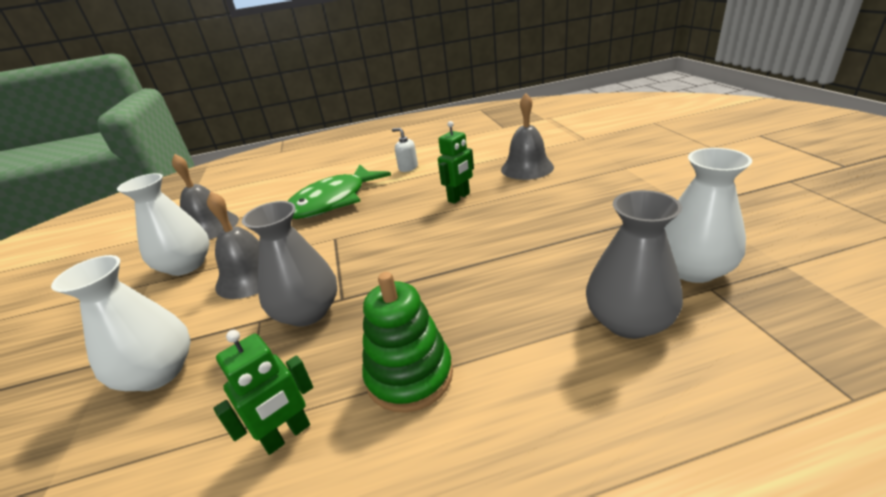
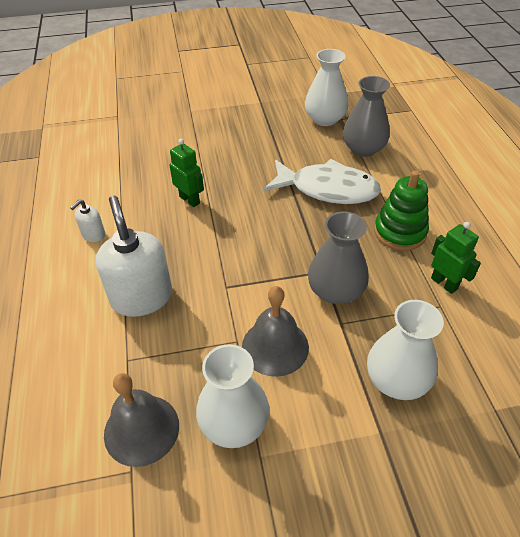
camera: 90 degrees left, 15 degrees up
(333, 201) = (141, 297): green fish -> white soap dispenser
(500, 289) = (327, 189): none -> white fish
(527, 168) = (156, 155): grey bell -> none

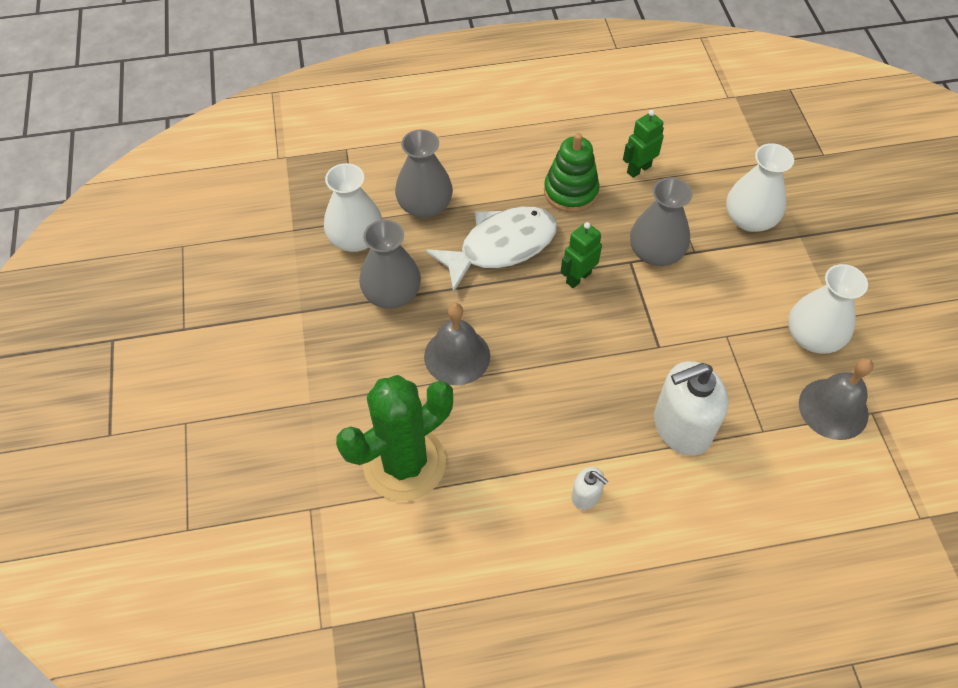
camera: 90 degrees left, 10 degrees up
(139, 148) = (404, 463): none -> green cactus
(190, 200) = (519, 390): green robot -> green robot (578, 277)
(275, 346) = (729, 304): grey bell -> grey bell (457, 356)
(277, 137) = (392, 293): none -> grey vase
(327, 189) = (501, 247): white fish -> white fish turned 45 degrees clockwise

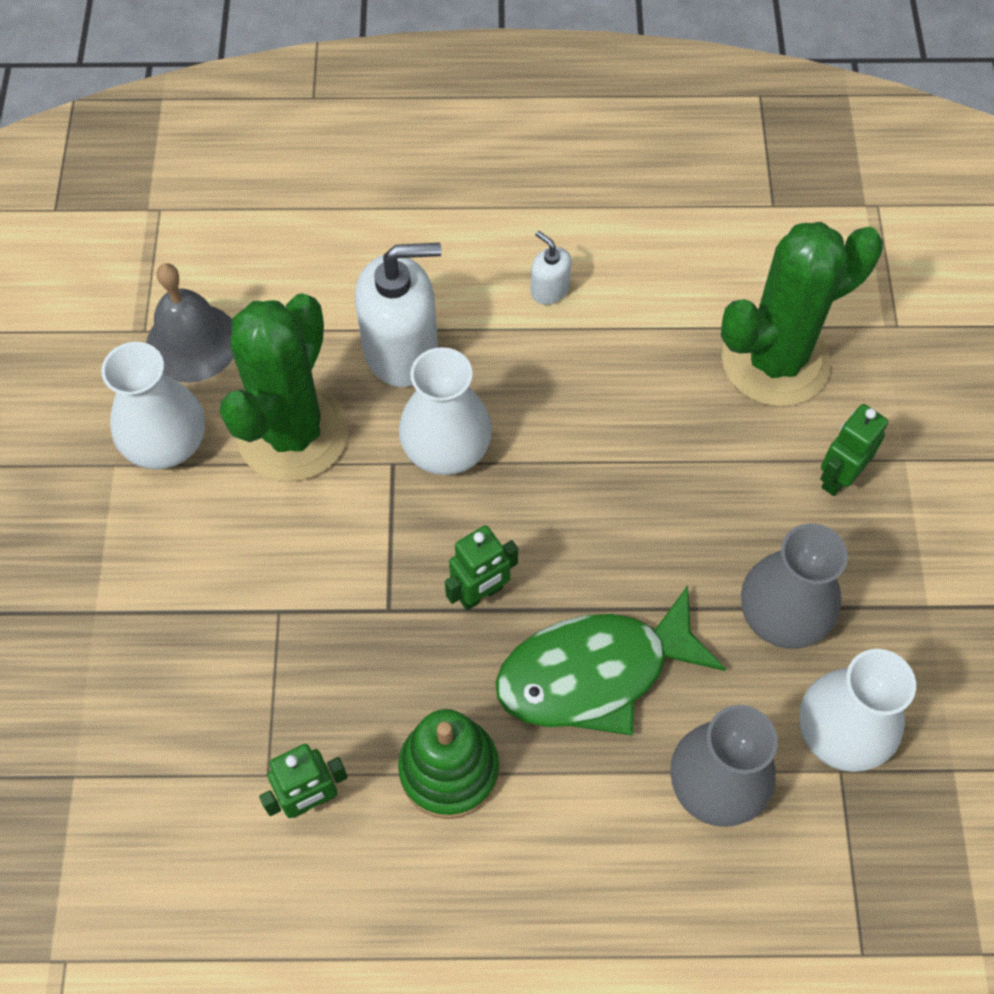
camera: 170 degrees left, 5 degrees up
(357, 383) = (838, 477): none -> green robot
(457, 356) = (690, 494): grey bell -> none
(501, 247) = (594, 673): white fish -> green fish
(655, 252) = (342, 619): grey vase -> none
(733, 355) = (293, 433): none -> green cactus
(749, 219) = (161, 658): white vase -> white vase (446, 447)

